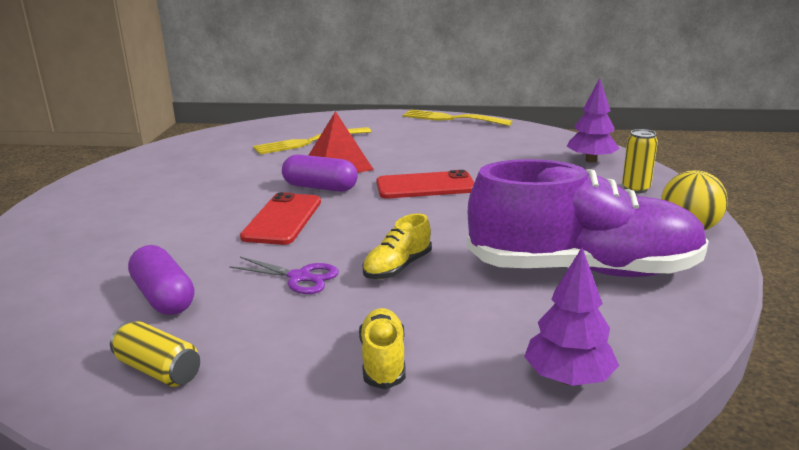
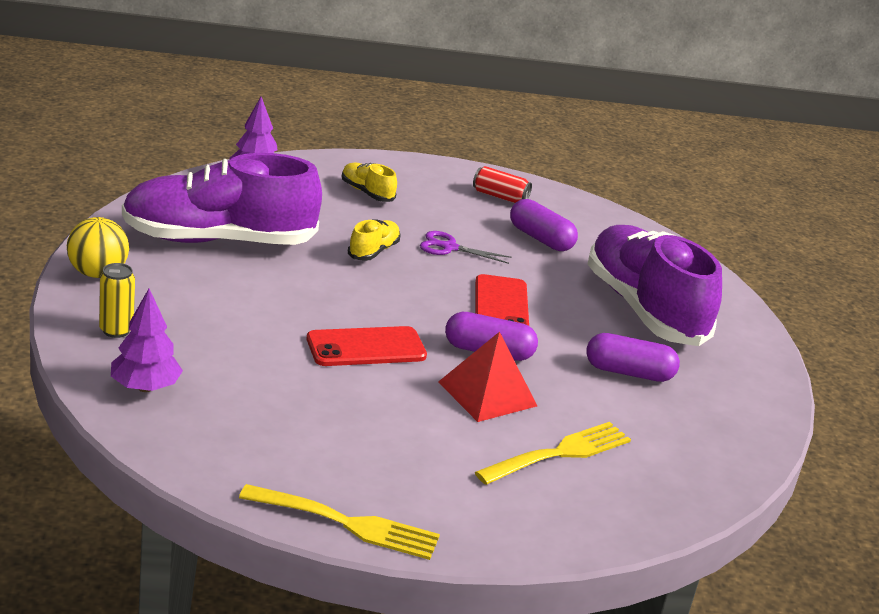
camera: 165 degrees right, 5 degrees up
(130, 224) = (644, 309): none -> purple shoe
(158, 370) = (500, 197): yellow can -> red can
(209, 179) = (628, 372): none -> purple capsule
(383, 361) = (367, 192): yellow shoe -> yellow shoe turned 150 degrees clockwise

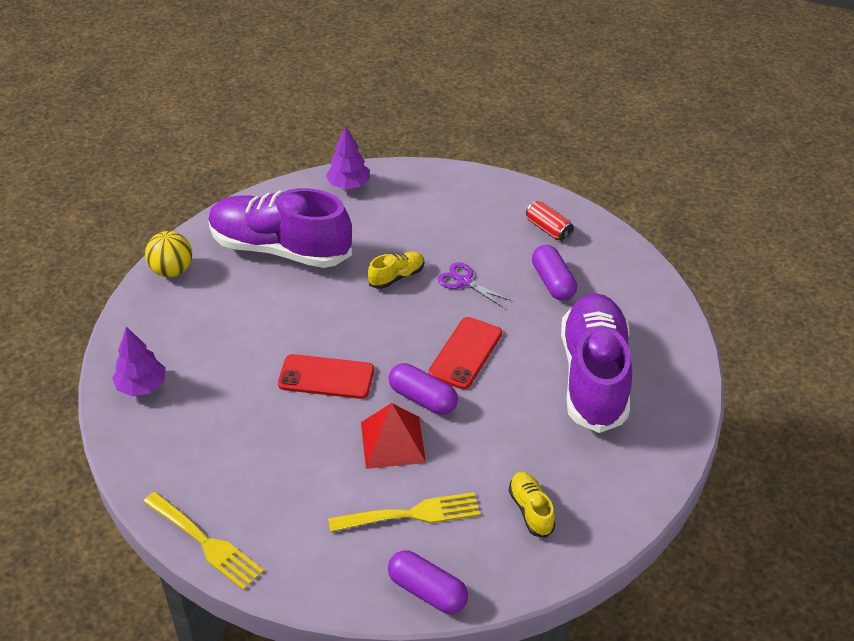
camera: 30 degrees right, 15 degrees up
(116, 330) = (153, 328): yellow can -> none
(367, 192) = (432, 211): yellow shoe -> yellow shoe (531, 510)
(628, 372) = (530, 443): purple capsule -> purple capsule (427, 591)

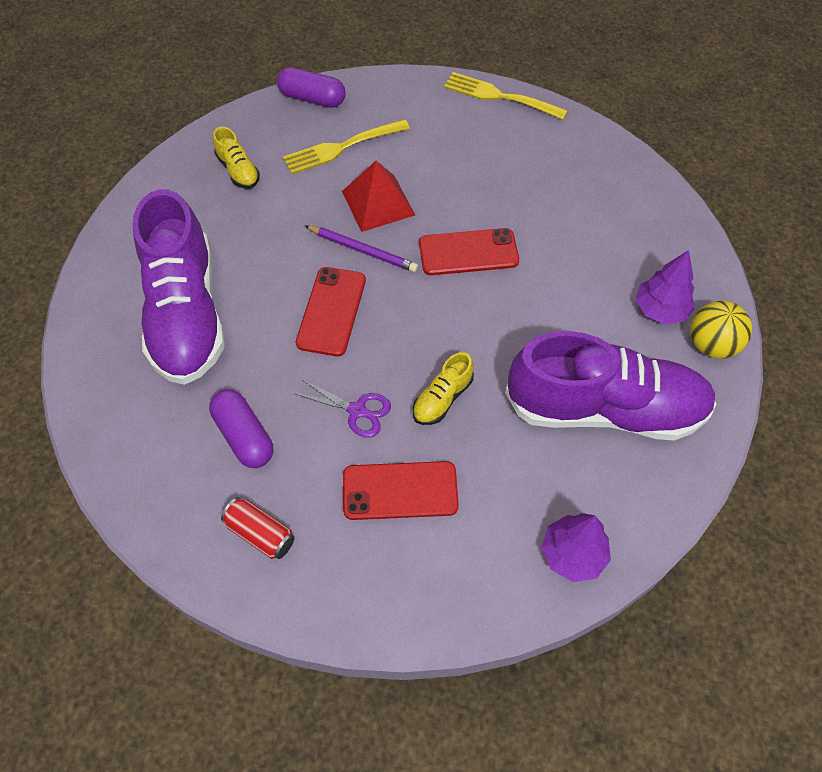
camera: 165 degrees right, 15 degrees up
(142, 386) = (641, 205): purple tree -> purple tree (660, 310)
(423, 398) = (362, 250): purple capsule -> purple pencil
(447, 233) = (400, 491): none -> red phone

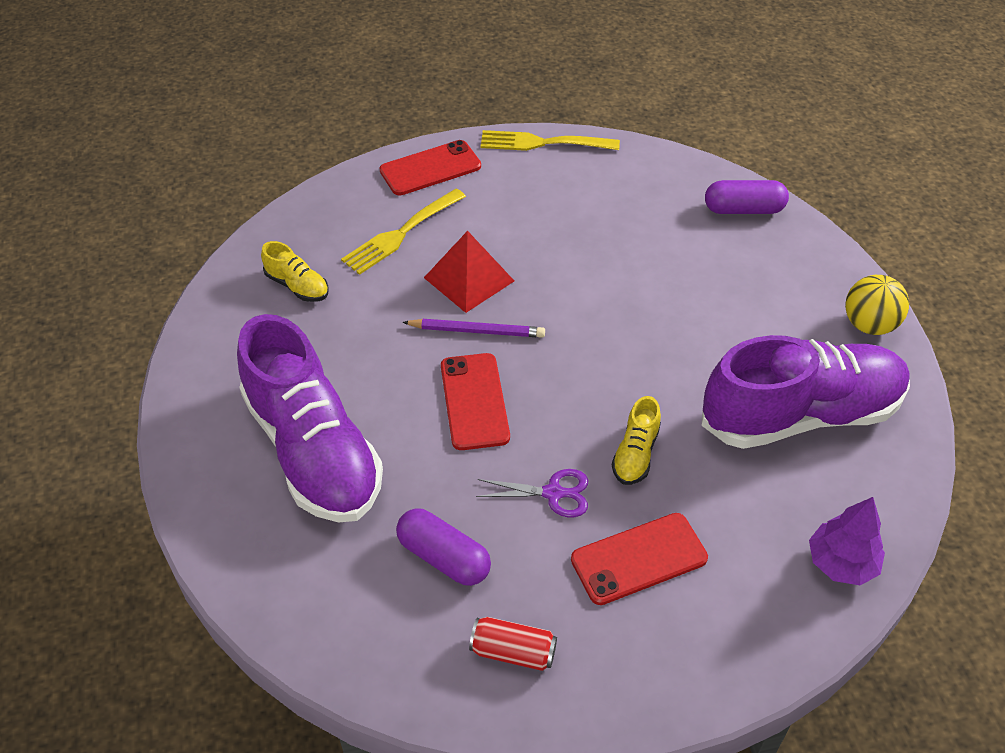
camera: 20 degrees left, 10 degrees down
(312, 98) = (343, 192): purple capsule -> purple capsule (743, 209)
(468, 252) = (588, 303): red phone -> red phone (430, 168)
(660, 310) = (805, 305): purple tree -> none

